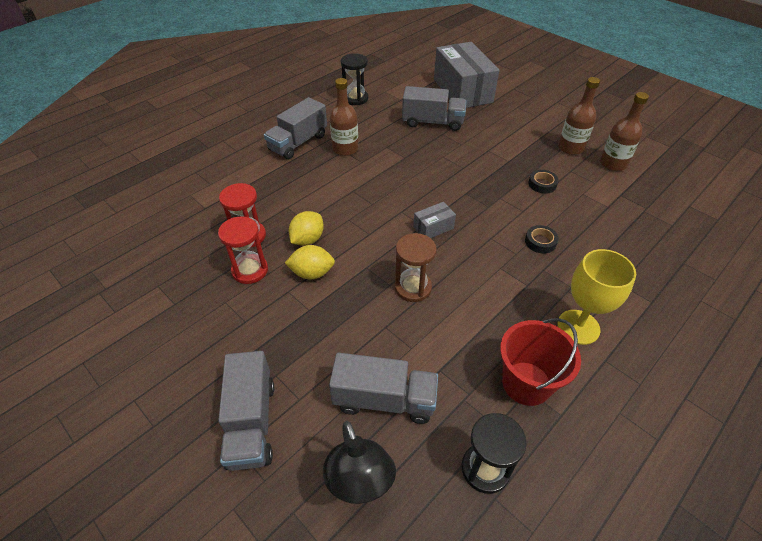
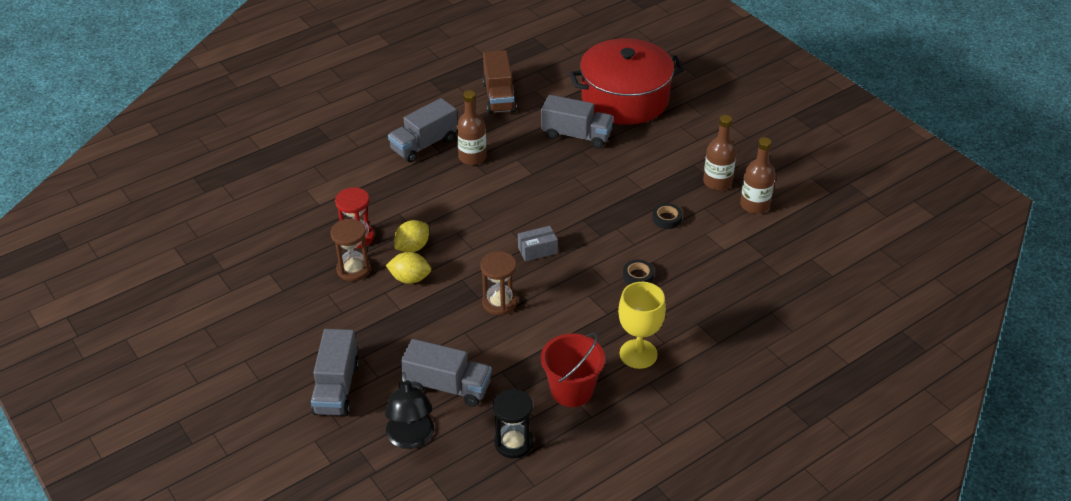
camera: 10 degrees right, 5 degrees down
(250, 270) = (353, 269): red hourglass -> brown hourglass
(355, 98) = (499, 97): black hourglass -> brown truck
(462, 91) = (625, 99): grey box -> red pot

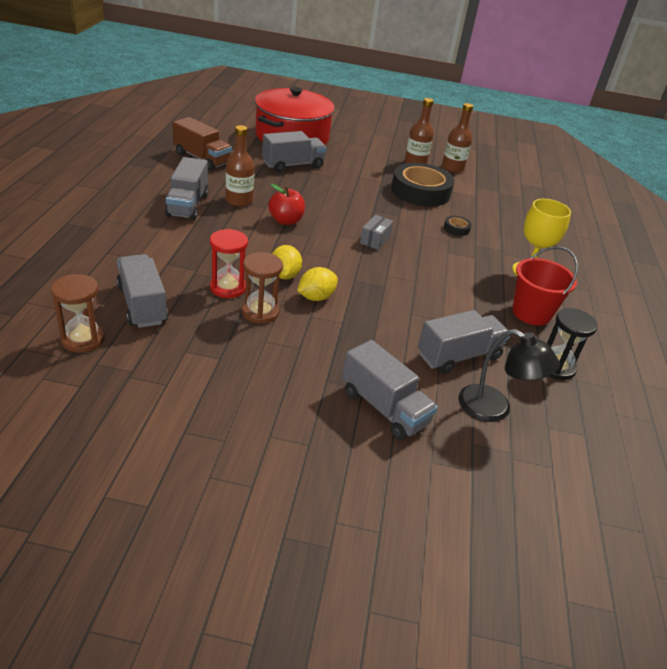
camera: 50 degrees left, 5 degrees down
(285, 222) = (142, 305): none -> grey truck
(484, 195) = (286, 221): none -> red apple
(499, 302) = (403, 282): brown hourglass -> brown hourglass (83, 339)
(667, 219) = (420, 191): black tape -> black tape, size x2.46

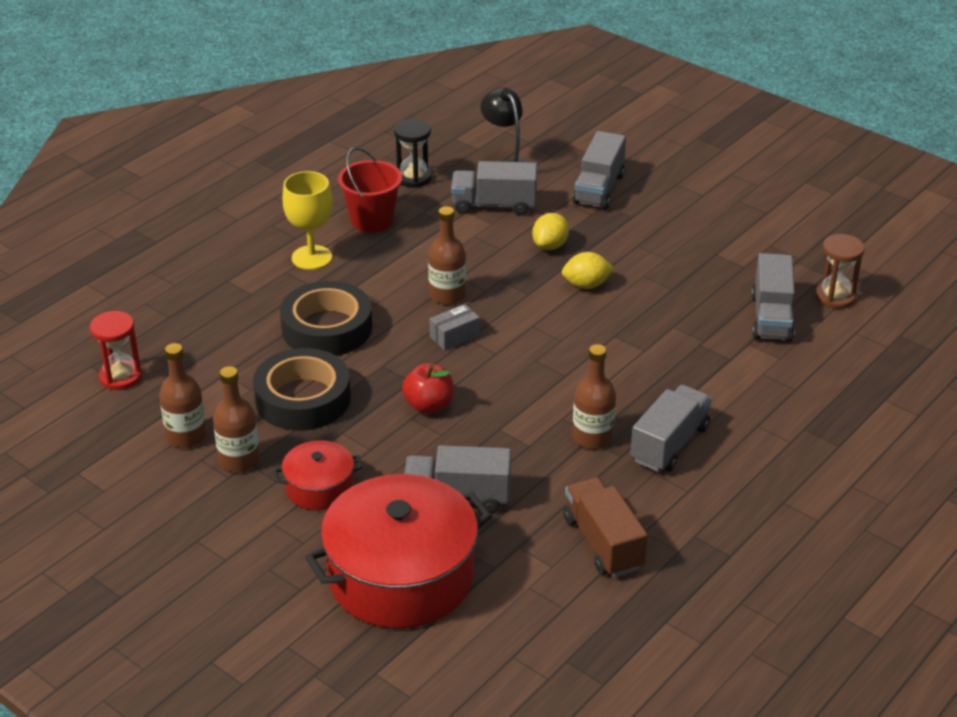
camera: 145 degrees left, 0 degrees up
(228, 288) = (674, 316): red hourglass -> red hourglass (121, 377)
(260, 312) = (655, 284): brown hourglass -> none
(284, 275) = (603, 316): yellow lemon -> yellow lemon (550, 246)
(286, 221) = (549, 389): red apple -> red apple (429, 405)
(364, 159) = (319, 488): none -> red pot
(384, 408) = (599, 189): grey truck -> grey truck turned 150 degrees counterclockwise
(409, 266) = (447, 295): none -> brown bottle
(456, 228) = (327, 328): black tape -> black tape, size x2.46

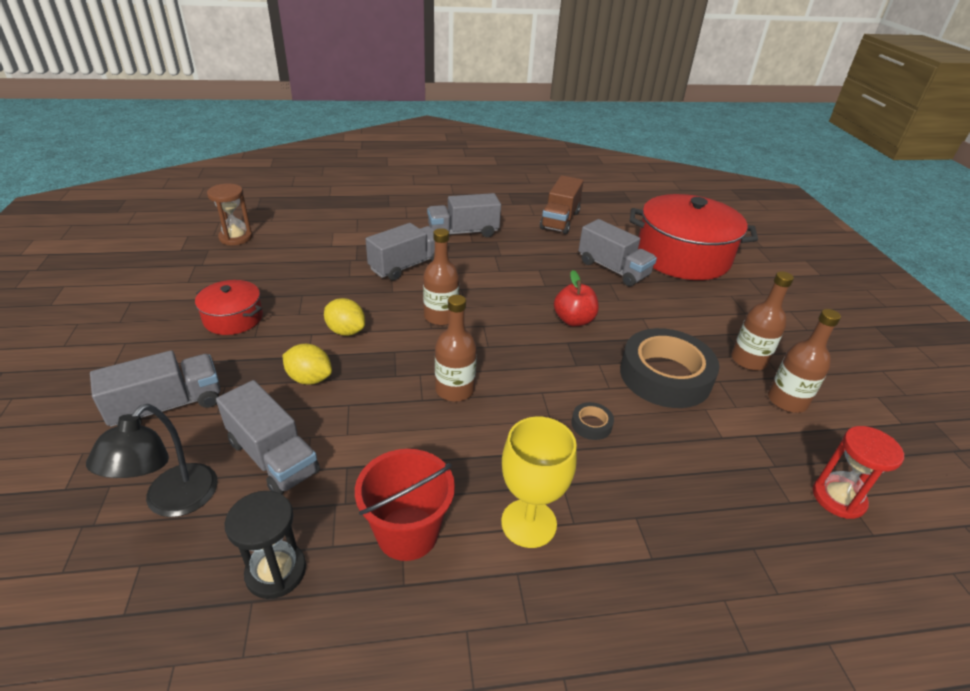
camera: 140 degrees left, 0 degrees up
(319, 488) = (698, 315): red pot -> red pot (233, 318)
(327, 328) = (591, 424): black tape -> black tape, size x0.41
(454, 336) = (495, 353): grey box -> none
(550, 246) = (309, 379): yellow lemon -> yellow lemon turned 45 degrees clockwise
(592, 437) = (498, 254): brown bottle -> brown bottle (441, 316)
(771, 317) = (290, 248): grey truck -> grey truck (407, 265)

